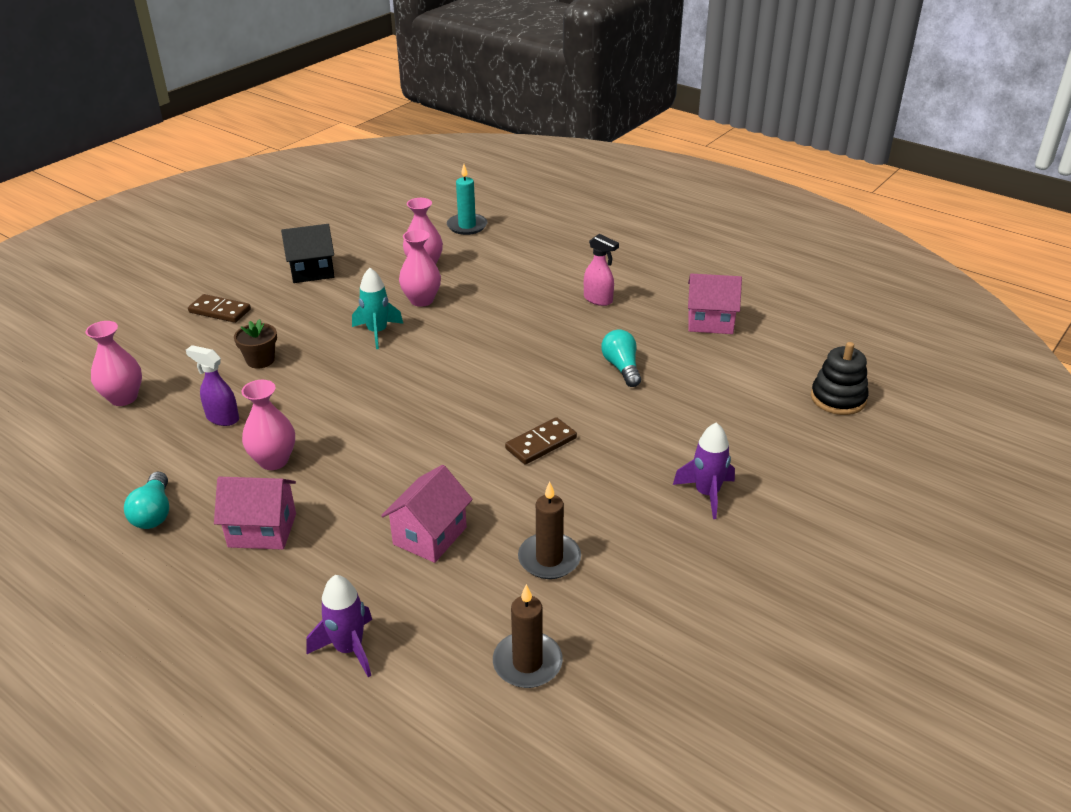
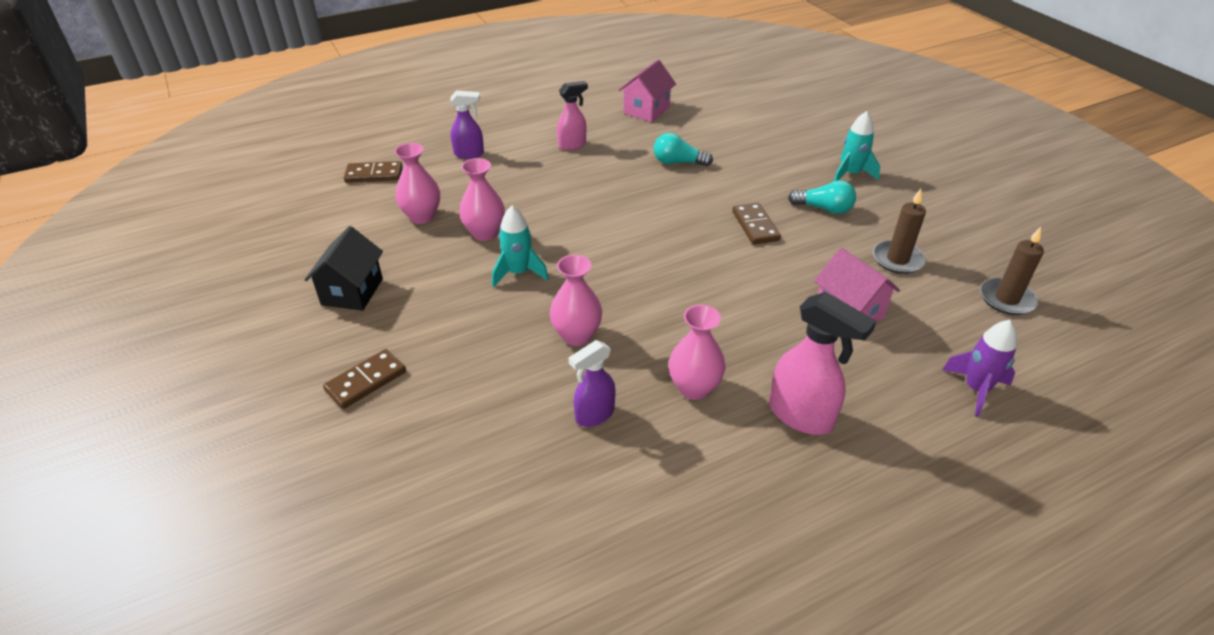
camera: 65 degrees left, 5 degrees up
(123, 398) = (491, 500): pink vase -> pink vase (576, 335)
(154, 513) = (737, 499): turquoise light bulb -> turquoise light bulb (824, 209)
(260, 360) = (502, 365): brown flower pot -> none
(262, 530) = (801, 416): pink house -> pink spray bottle
(467, 226) = (374, 174): turquoise candle -> brown domino
(535, 255) = (469, 154): none -> purple spray bottle
(707, 494) = (851, 174): purple rocket -> turquoise rocket
(838, 398) = (772, 97): black stacking toy -> none

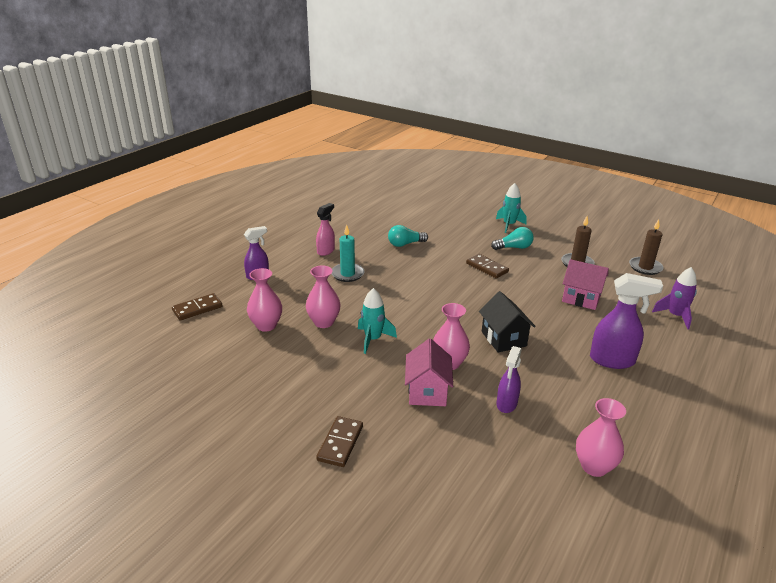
camera: 30 degrees left, 10 degrees down
(352, 292) = (266, 391): black house -> black house (503, 339)
(569, 182) = (347, 274): none -> turquoise candle
(646, 110) = (353, 218): pink house -> pink house (427, 391)
(694, 388) = (545, 367): pink vase -> pink vase (594, 467)
(801, 416) = (612, 360): pink spray bottle -> purple spray bottle

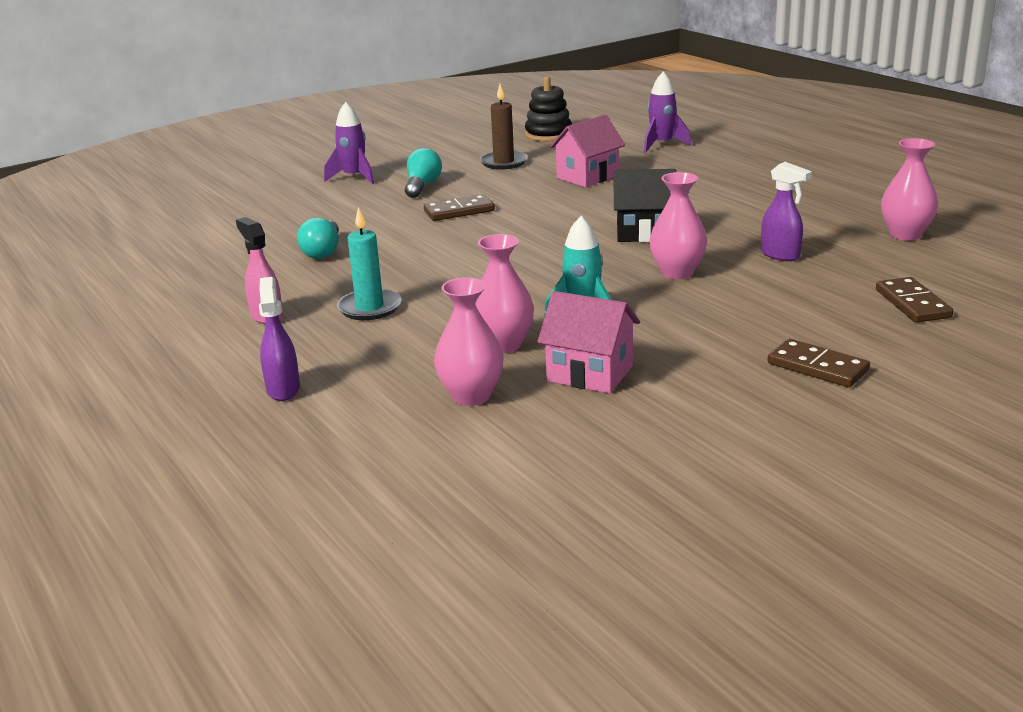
camera: 65 degrees left, 5 degrees down
(197, 309) = (346, 464): brown domino -> brown domino (913, 304)
(427, 391) = (732, 295): pink house -> pink house (590, 373)
(509, 225) = (354, 177): turquoise rocket -> purple rocket
(612, 360) = (726, 189): purple spray bottle -> none
(645, 267) = (548, 134): brown candle -> black stacking toy

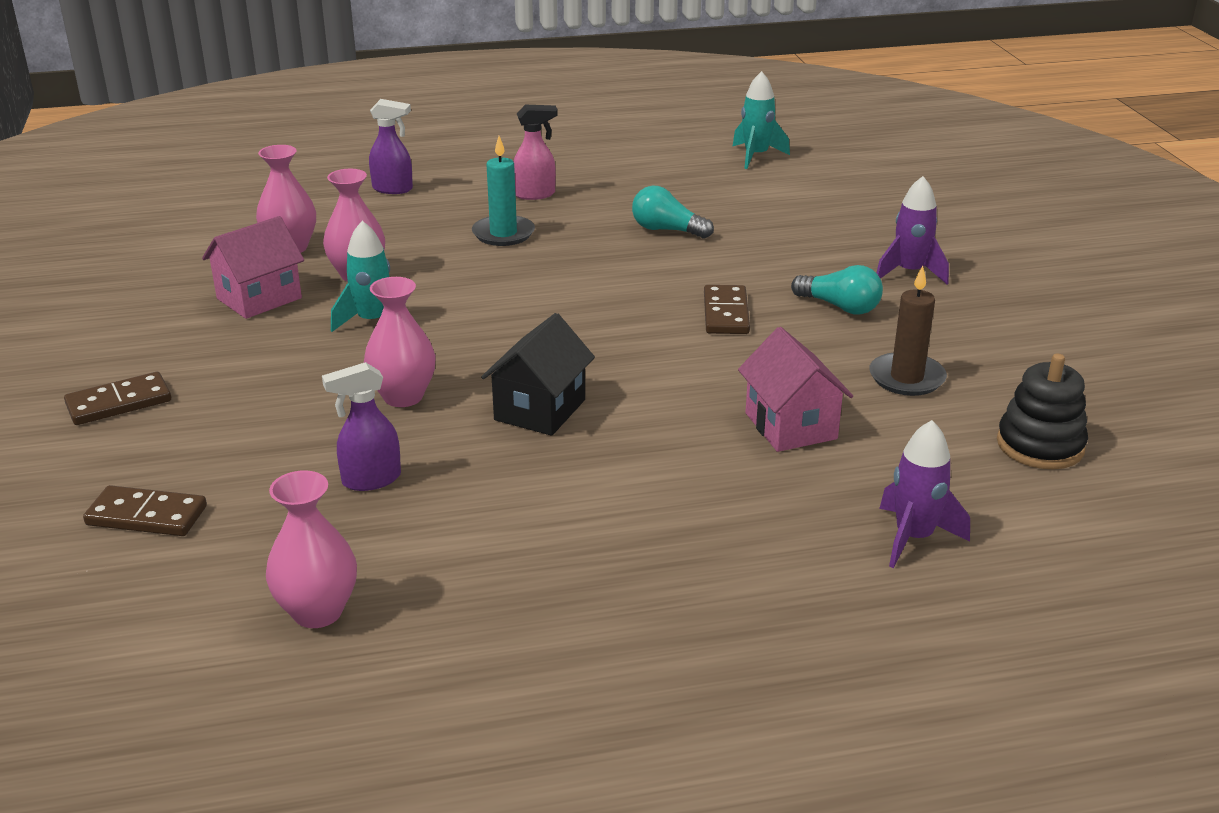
camera: 110 degrees right, 5 degrees up
(132, 249) = (756, 156): none -> turquoise rocket

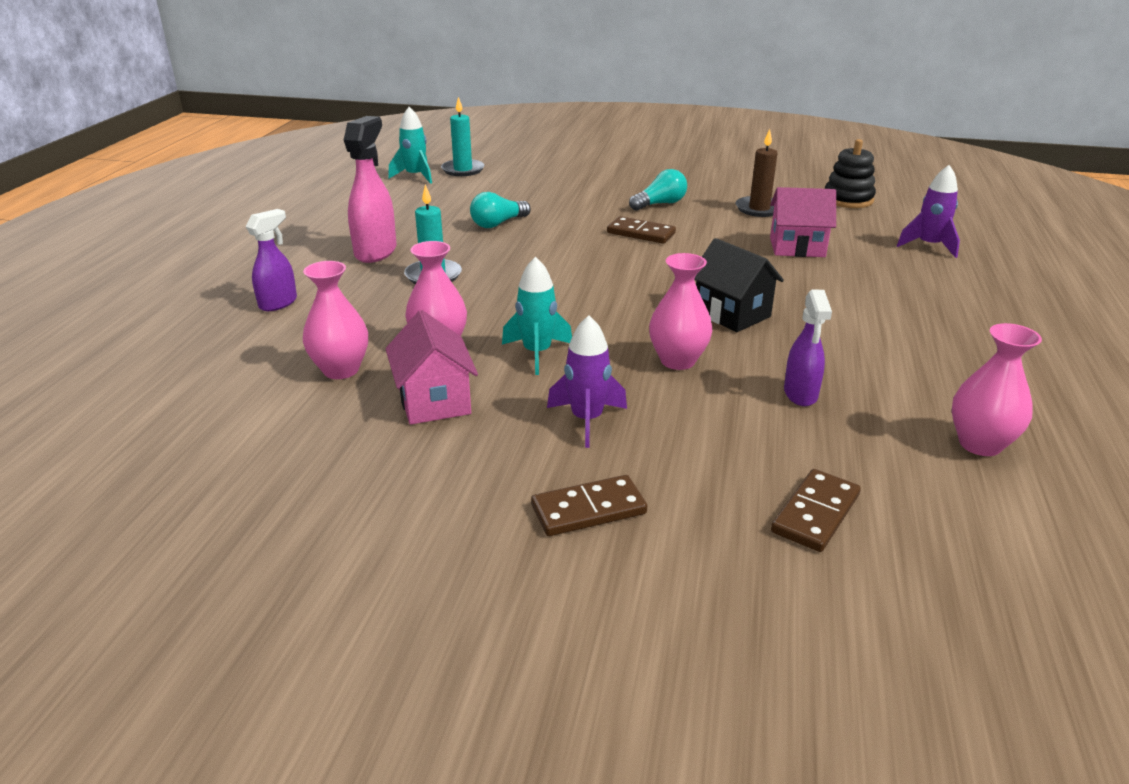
camera: 65 degrees left, 0 degrees up
(119, 403) = (588, 510): brown domino -> brown domino turned 75 degrees clockwise
(535, 194) = (376, 252): pink spray bottle -> pink spray bottle, size x1.55
(809, 172) = (463, 170): none -> turquoise candle
(910, 272) = (633, 179): purple rocket -> purple rocket (587, 420)

